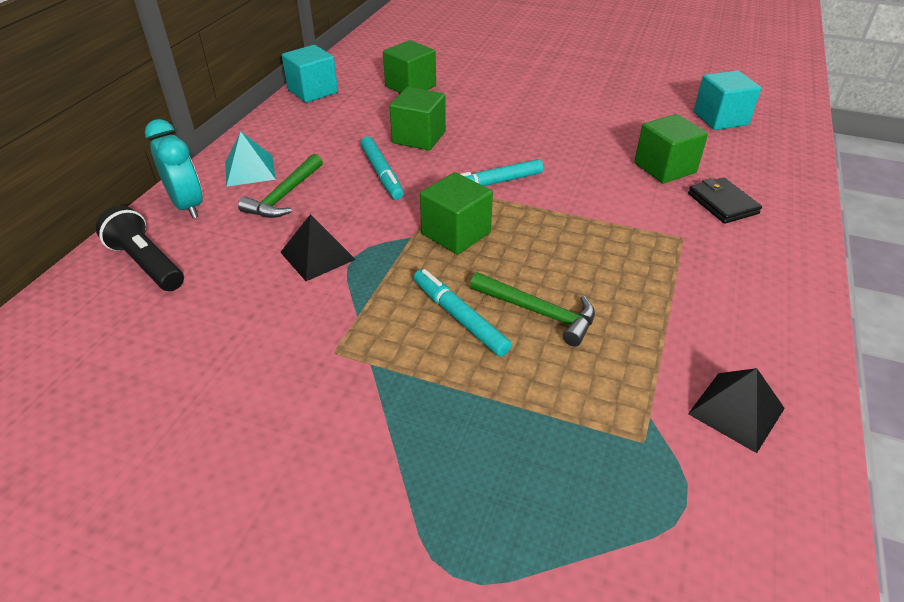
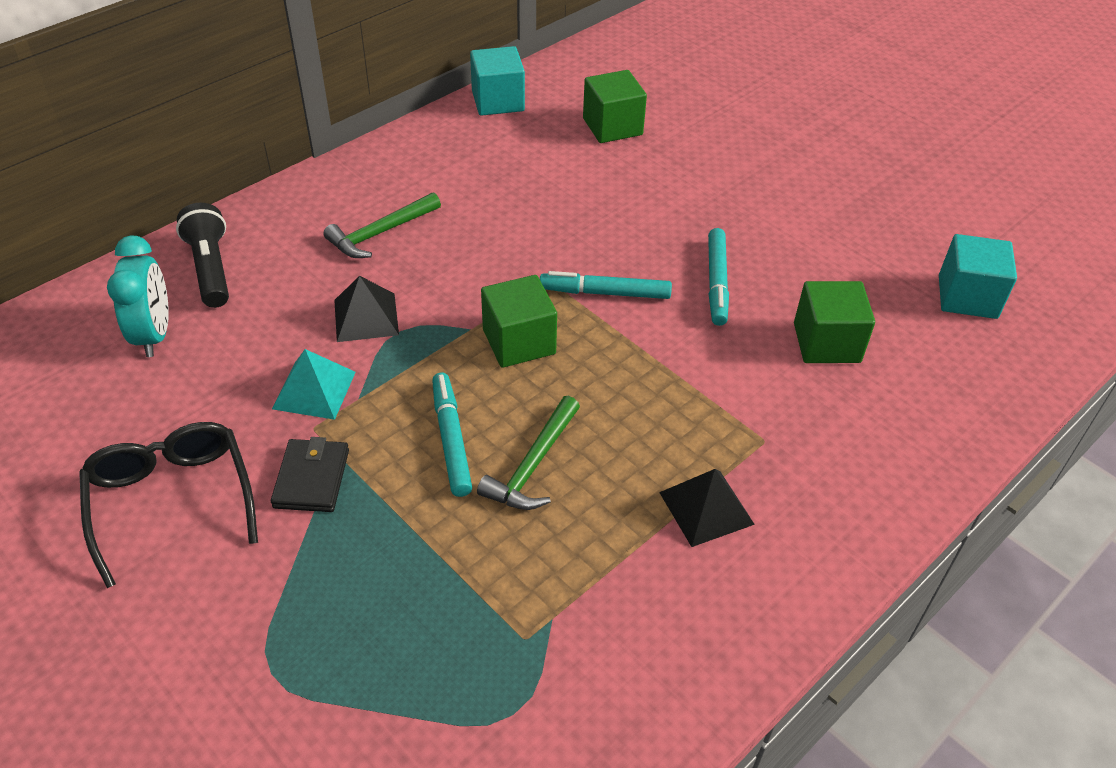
camera: 25 degrees right, 5 degrees up
(187, 206) = (283, 213): turquoise clock -> turquoise clock (154, 334)
(240, 464) = (172, 501): none -> black glasses
(250, 170) = (367, 189): turquoise pyramid -> turquoise pyramid (314, 390)
(382, 173) = (496, 239): turquoise marker -> turquoise marker (716, 282)
(419, 137) = (569, 203): green cube -> none
(538, 312) = (532, 465): green hammer -> green hammer turned 60 degrees clockwise
(722, 203) = (854, 416): black wallet -> black wallet (312, 478)
(736, 411) = (643, 652): black pyramid -> black pyramid (706, 508)

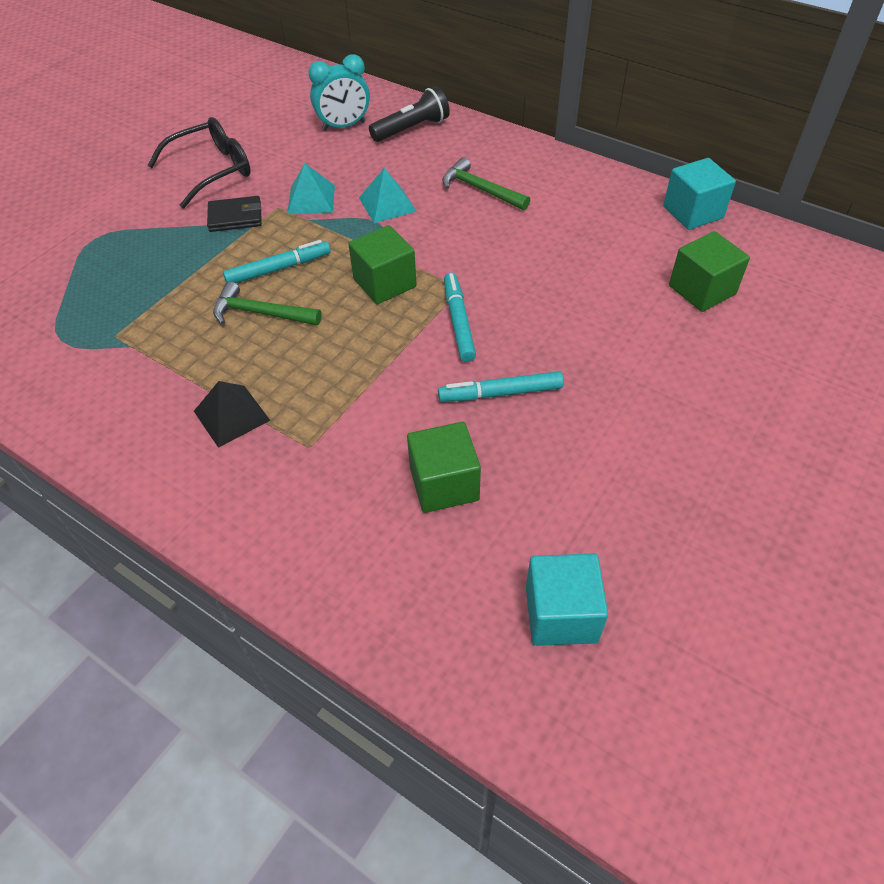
camera: 80 degrees right, 5 degrees up
(366, 317) = (387, 204): black pyramid -> turquoise pyramid

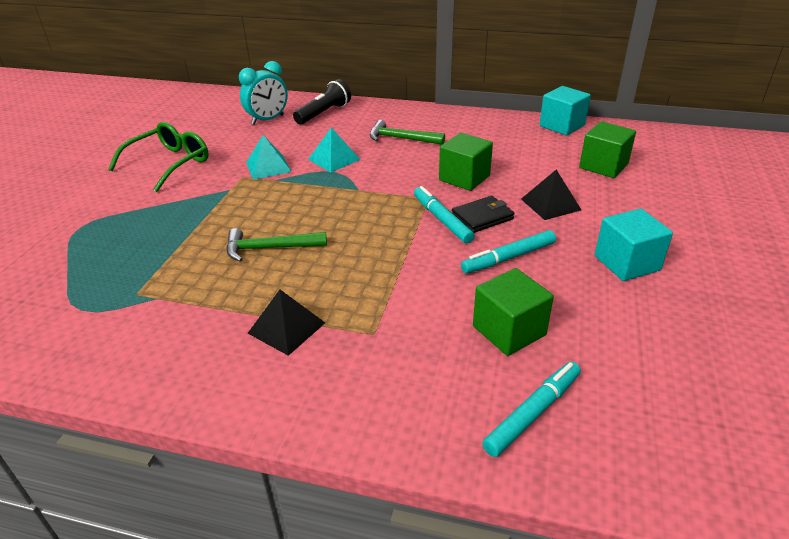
camera: 20 degrees left, 15 degrees down
(212, 170) = (169, 164): black glasses -> green glasses
(235, 217) = (208, 189): black wallet -> black wallet (482, 217)
(278, 269) = (267, 216): turquoise marker -> turquoise marker (533, 413)
(384, 283) = (365, 207): green cube -> green cube (464, 178)
(561, 614) = (674, 399): turquoise cube -> turquoise cube (627, 263)
(596, 331) = (550, 204): none -> black pyramid

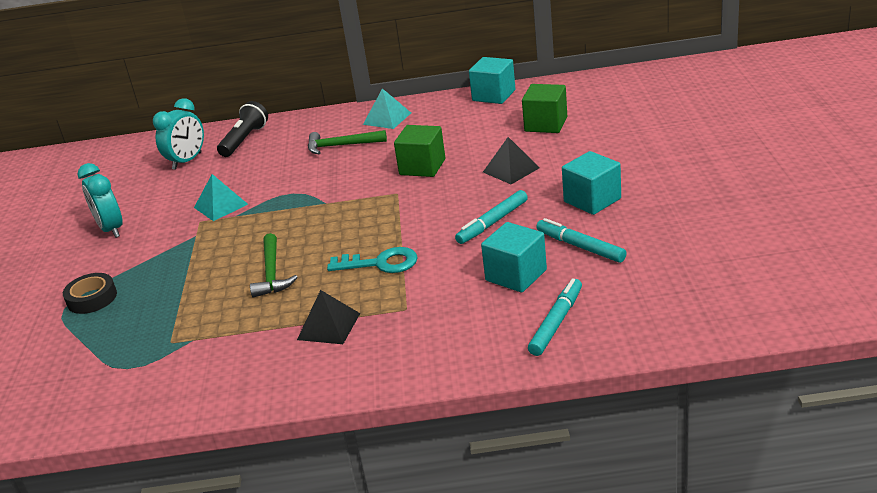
camera: 15 degrees left, 5 degrees down
(107, 225) = (92, 298): none -> black tape
(169, 164) = (111, 229): green glasses -> turquoise clock
(269, 248) = (272, 273): green hammer -> green hammer turned 75 degrees counterclockwise
(334, 159) = (284, 182): turquoise pyramid -> turquoise pyramid (387, 118)
(375, 269) = (380, 263): none -> turquoise key
(442, 220) = (419, 208): turquoise marker -> turquoise marker (580, 247)
(482, 217) = (455, 196): black wallet -> none
(509, 330) = (516, 275): green cube -> turquoise cube

